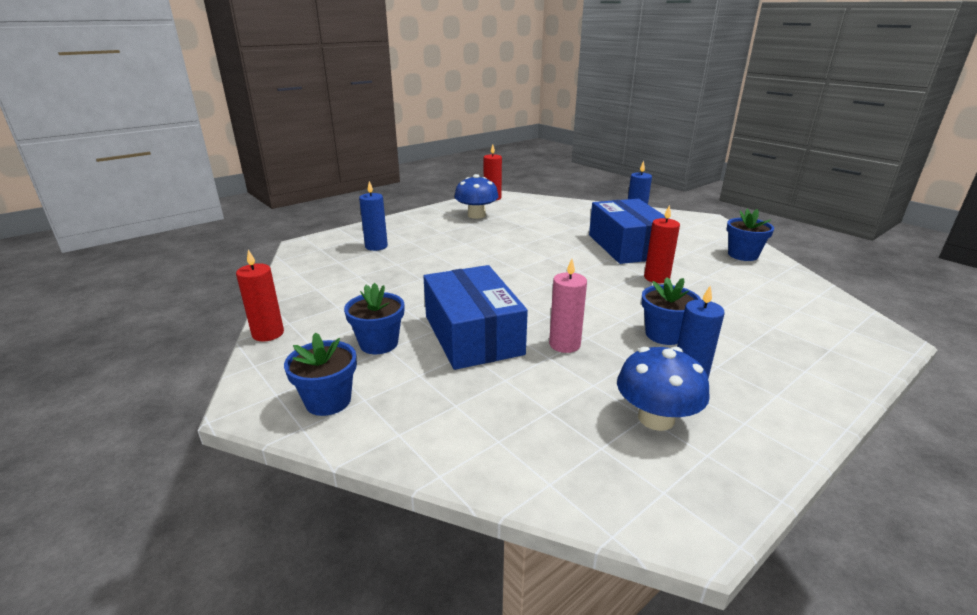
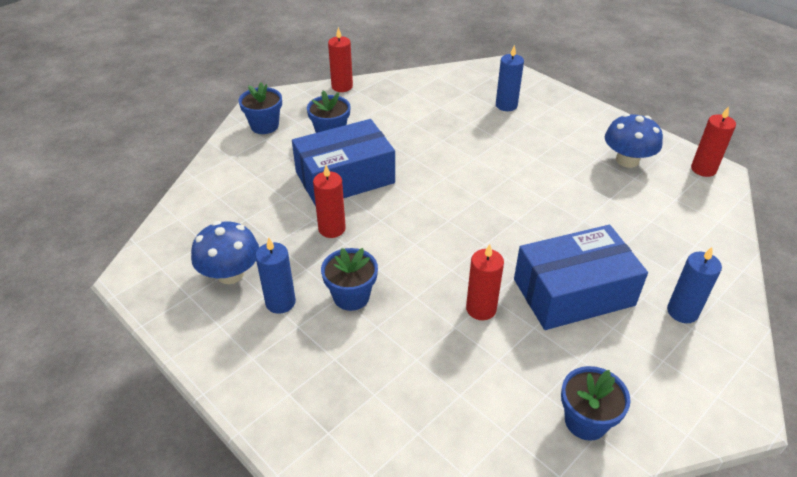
camera: 85 degrees right, 15 degrees up
(564, 344) = (332, 229): pink candle -> red candle

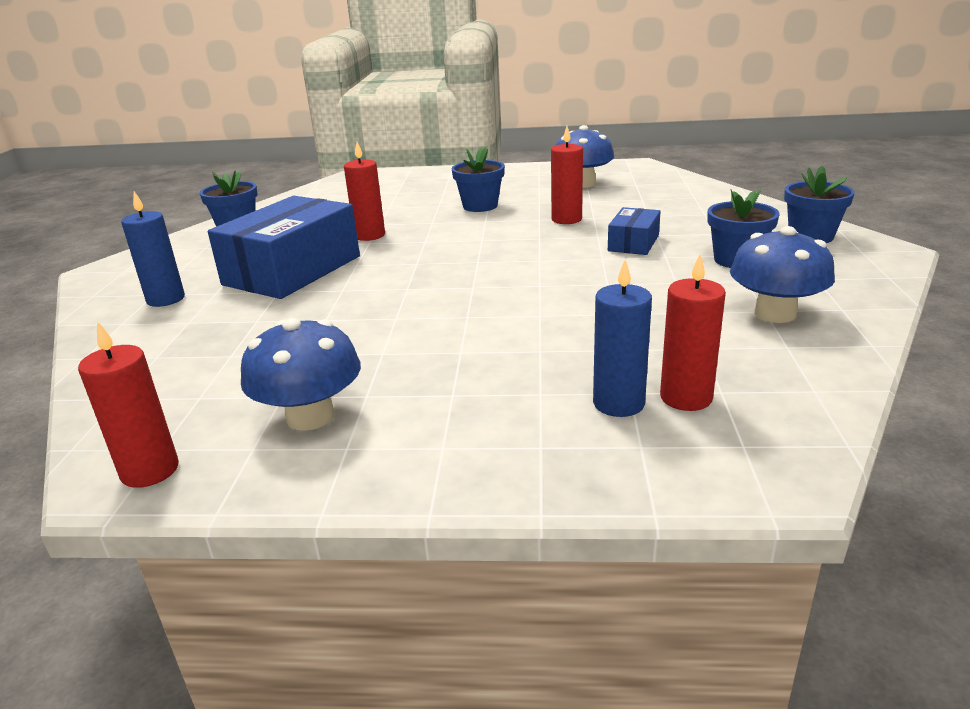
camera: 140 degrees right, 15 degrees down
(280, 302) = (523, 189): blue candle -> none
(342, 86) = (873, 302): red candle -> red candle (686, 397)
(345, 177) = (633, 243): blue box -> blue box, size x0.49
(385, 103) = (775, 314): none -> blue mushroom

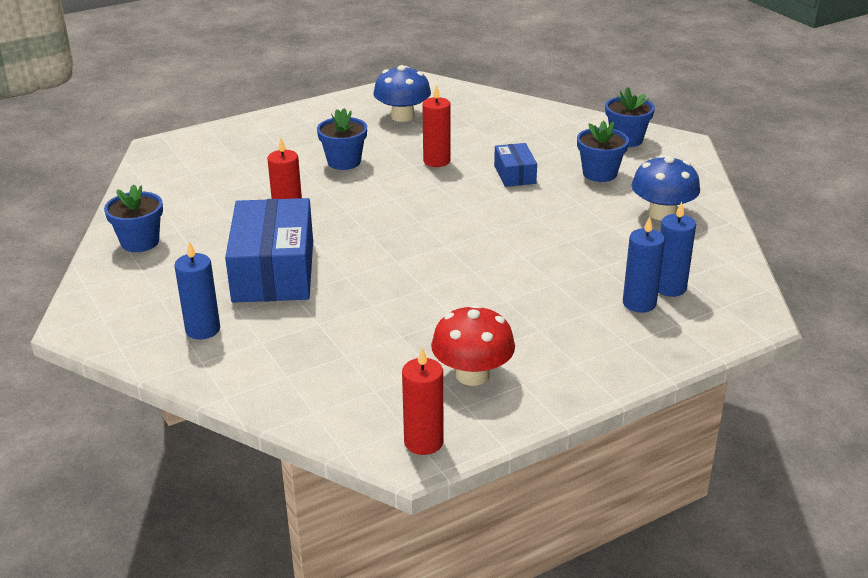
camera: 35 degrees left, 5 degrees up
(310, 416) = (472, 374): blue mushroom -> red mushroom
(686, 397) = (669, 288): red candle -> blue candle

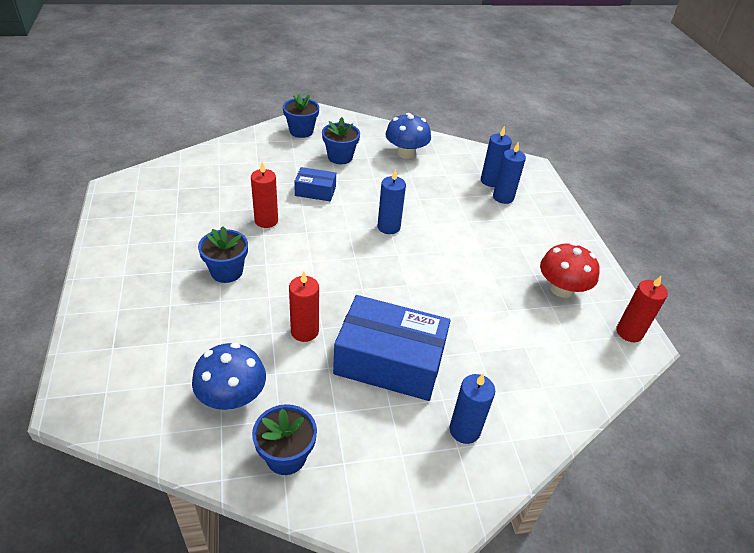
camera: 75 degrees left, 10 degrees up
(402, 116) = (170, 215): blue mushroom -> blue mushroom (232, 397)
(490, 230) = (388, 227): none -> blue candle

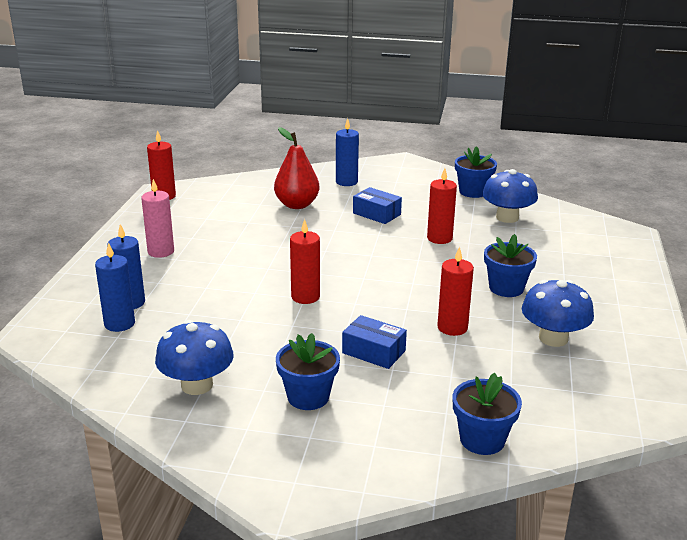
camera: 155 degrees left, 15 degrees down
(187, 226) = (553, 338): none -> blue mushroom
(301, 131) = (348, 462): blue flower pot -> blue flower pot (482, 440)
(388, 227) = (305, 297): blue candle -> red candle
(389, 361) = (376, 214): blue box -> blue box, size x0.49
(485, 355) = (297, 205): none -> red pear
(539, 250) = (161, 251): none -> pink candle
(561, 289) = (181, 225): red mushroom -> none

